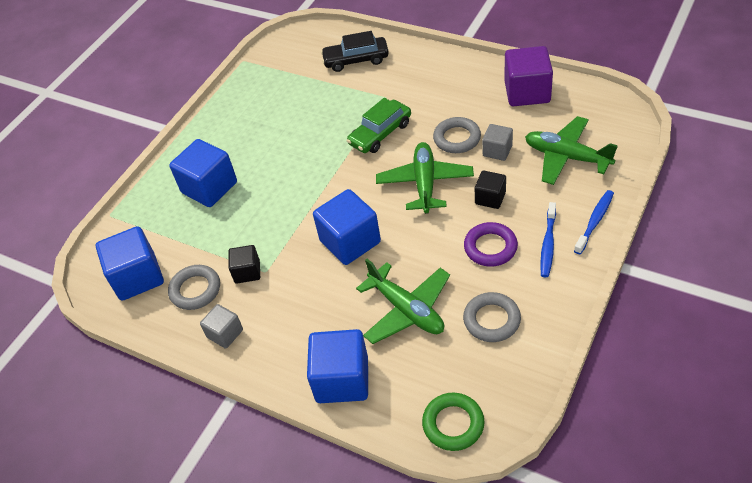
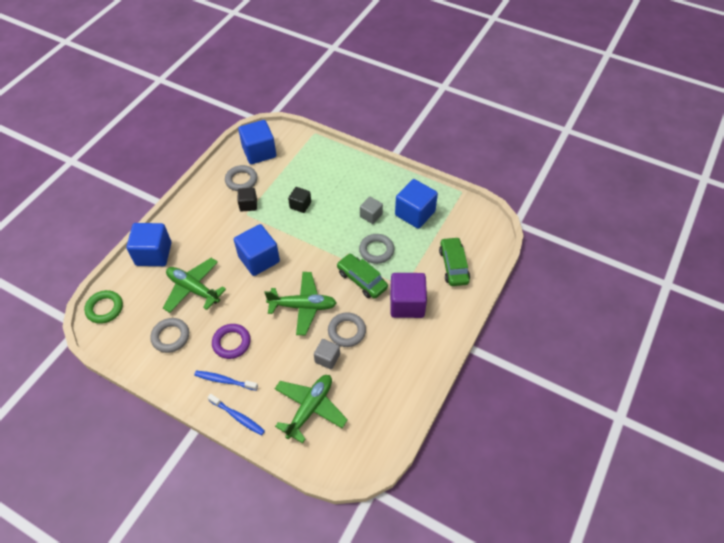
camera: 85 degrees right, 5 degrees up
(209, 187) = (327, 181): blue cube -> blue cube (415, 213)
(225, 333) = (204, 196): grey cube -> grey cube (371, 215)
(334, 125) = (376, 250): none -> grey ring
(356, 60) = (453, 266): black car -> green car
(406, 310) = (193, 289): green plane -> green plane turned 75 degrees clockwise
(490, 198) = (278, 348): black cube -> black cube (300, 205)
(527, 92) = (394, 390): purple cube -> purple cube (407, 304)

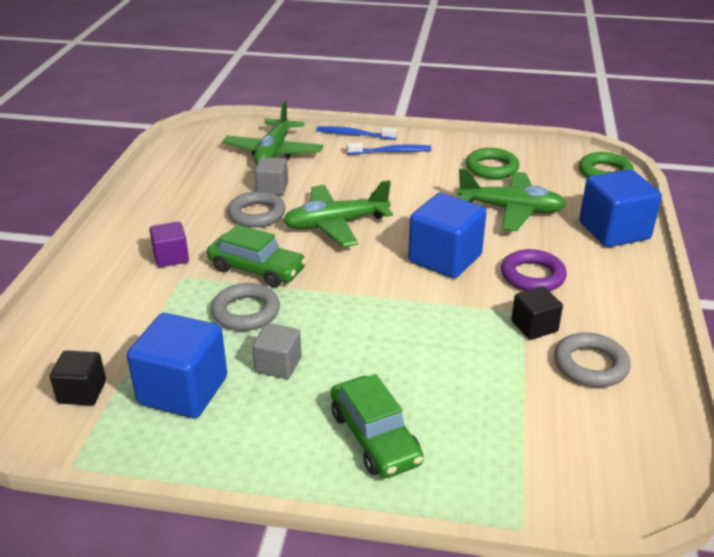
camera: 160 degrees right, 20 degrees down
(170, 337) = (492, 168): grey ring -> green ring
(231, 343) = (409, 177): purple ring -> purple ring (532, 276)
(259, 152) = (612, 434): blue cube -> none
(300, 205) = (433, 349): black cube -> black cube (82, 392)
(407, 304) = (171, 257): purple cube -> purple cube, size x0.56
(453, 266) = (91, 321): green car -> green car (374, 437)

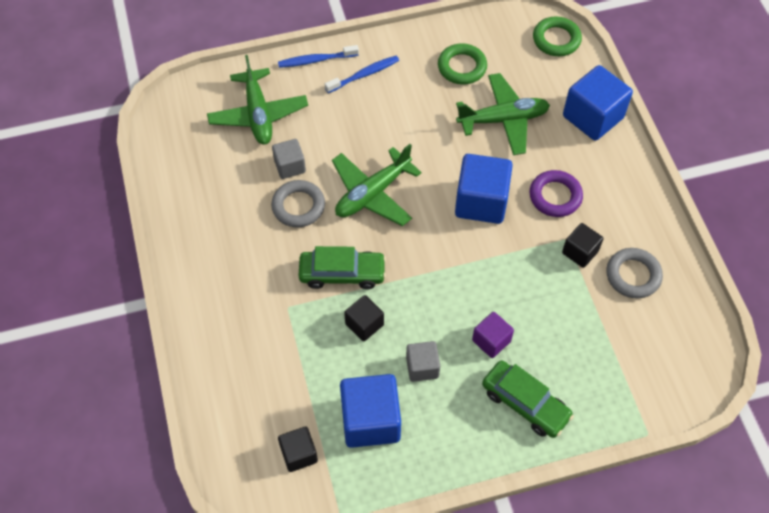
camera: 25 degrees left, 25 degrees up
(171, 257) = (262, 288): purple cube -> purple cube (491, 341)
(246, 312) = (364, 324): grey ring -> black cube

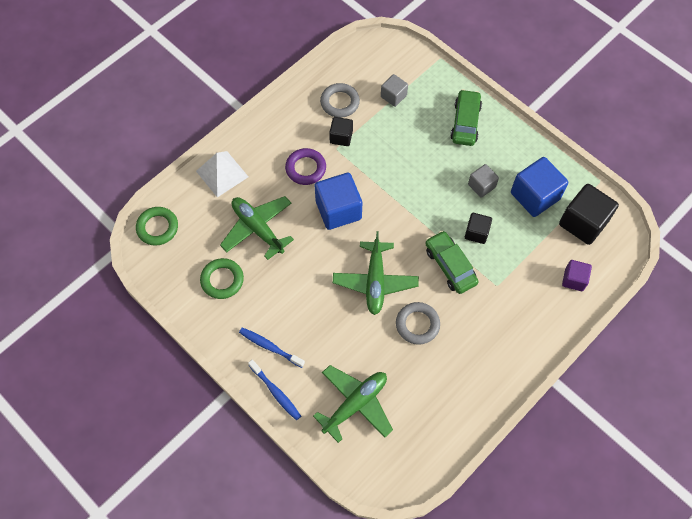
camera: 120 degrees left, 5 degrees up
(290, 166) = (388, 351): grey cube -> grey cube (393, 96)
(299, 454) = (583, 223): black cube -> black cube, size x1.78
(372, 193) = (375, 281): green plane -> green plane turned 75 degrees clockwise
(491, 341) = (437, 157): purple cube -> purple cube (574, 280)
(592, 117) = (222, 174): blue cube -> white pyramid

